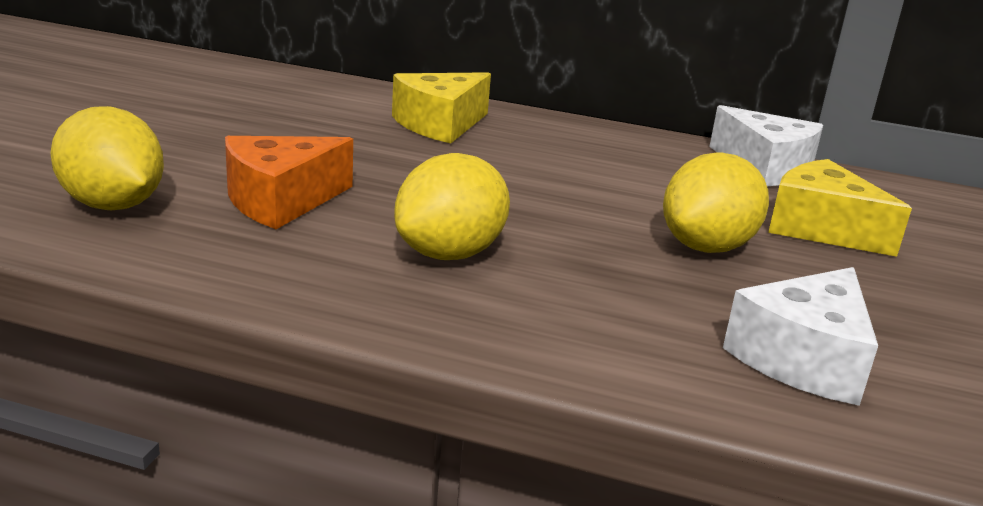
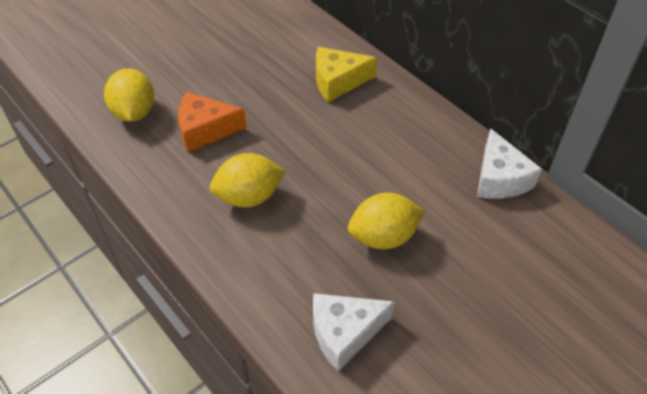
camera: 35 degrees right, 25 degrees up
(821, 228) = (469, 245): yellow cheese -> none

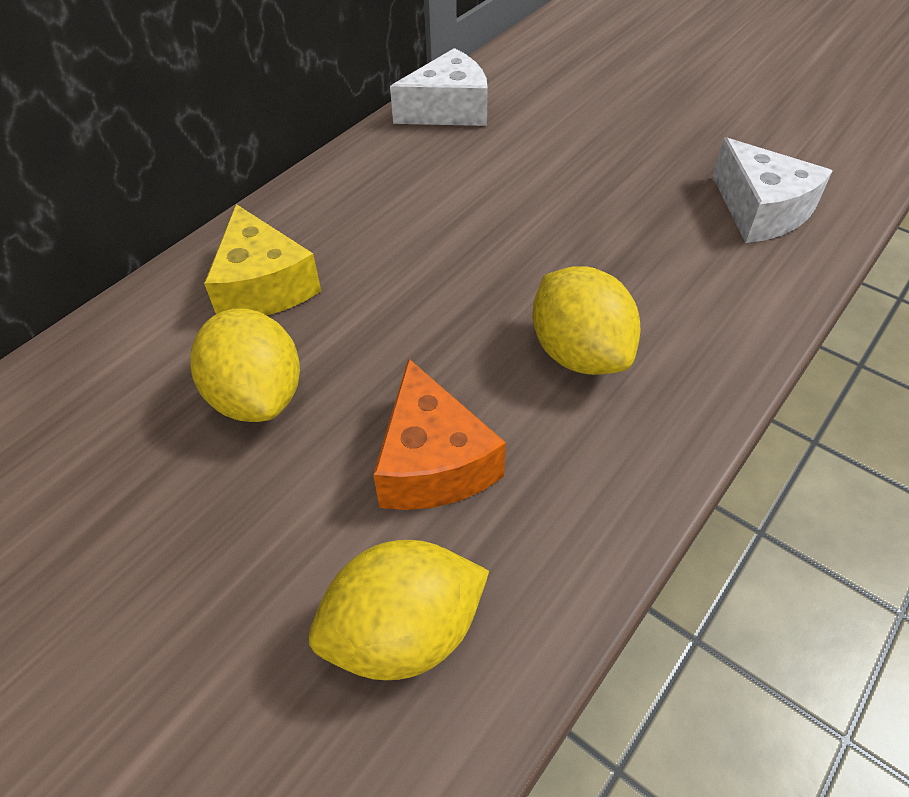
camera: 100 degrees left, 0 degrees up
(383, 237) = (591, 195): yellow lemon -> yellow lemon (257, 396)

